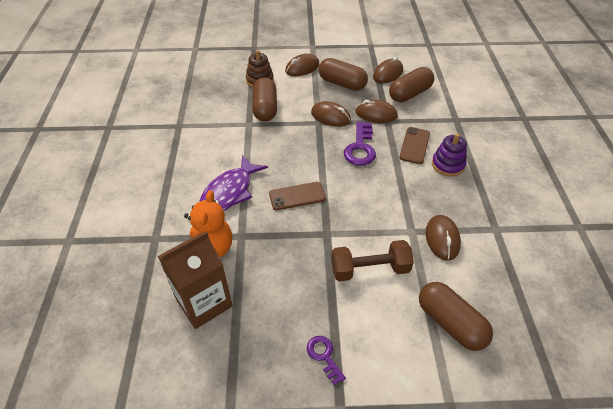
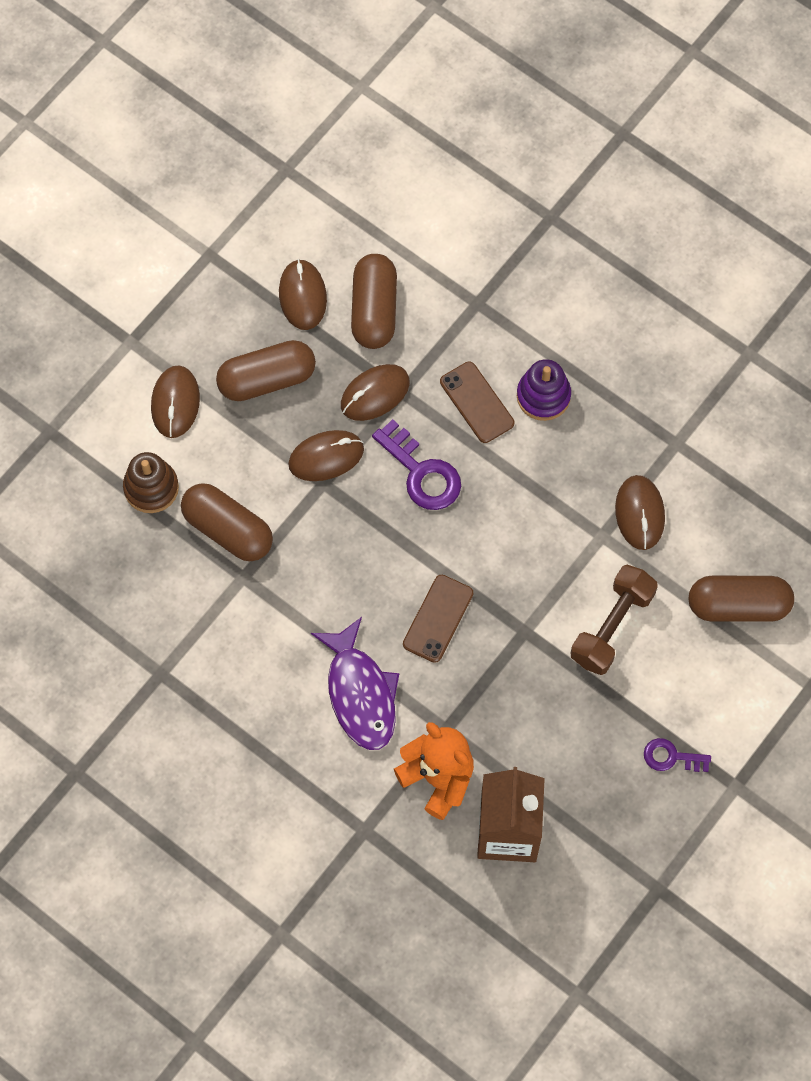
camera: 50 degrees left, 20 degrees up
(442, 239) = (639, 513): brown mouse -> brown mouse turned 45 degrees clockwise

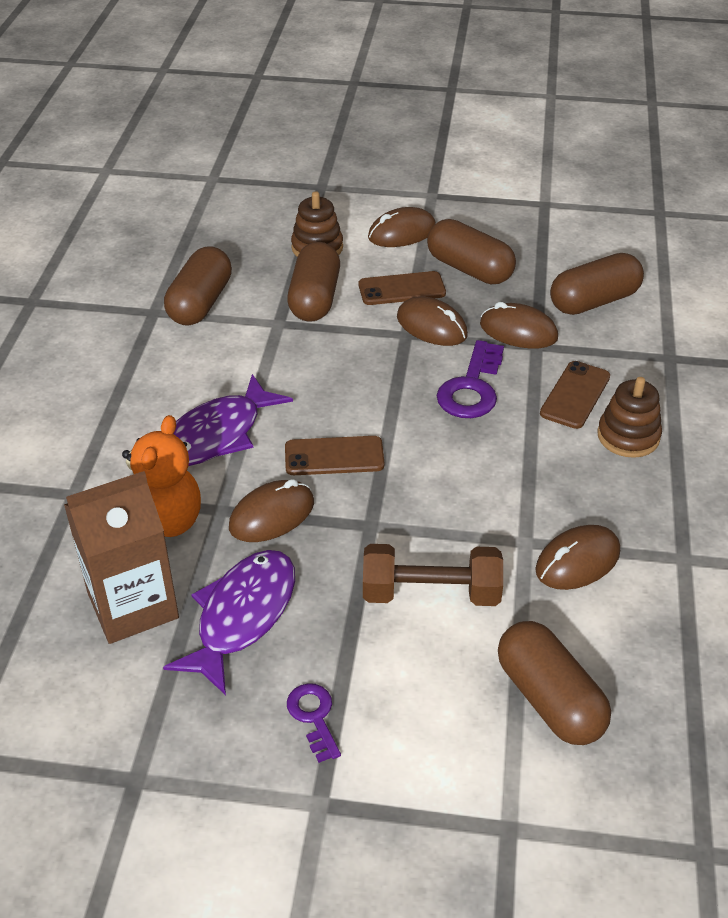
camera: 60 degrees right, 25 degrees down
(173, 628) = (200, 303): none -> brown capsule
(259, 451) = (401, 289): none -> brown phone
(302, 296) = (562, 260): brown mouse -> brown mouse (272, 515)
(543, 396) = (628, 436): purple stacking toy -> brown stacking toy
(561, 762) = (242, 616): none -> purple fish

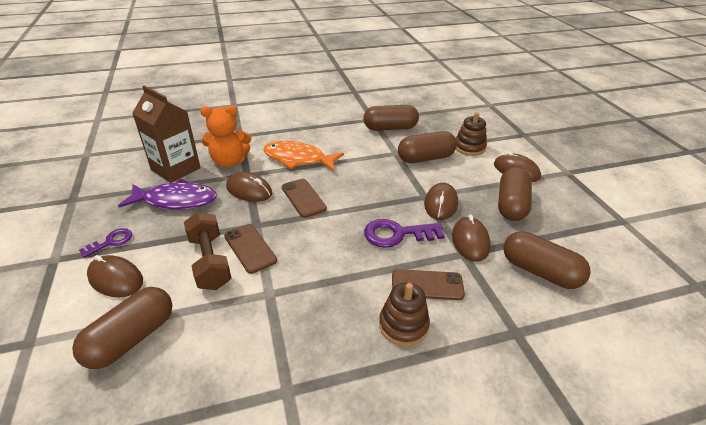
camera: 65 degrees right, 5 degrees down
(217, 435) = (298, 159): purple fish -> orange fish
(401, 289) = (464, 184): brown phone -> brown phone (250, 248)
(577, 561) = (260, 325): brown mouse -> brown mouse (116, 279)

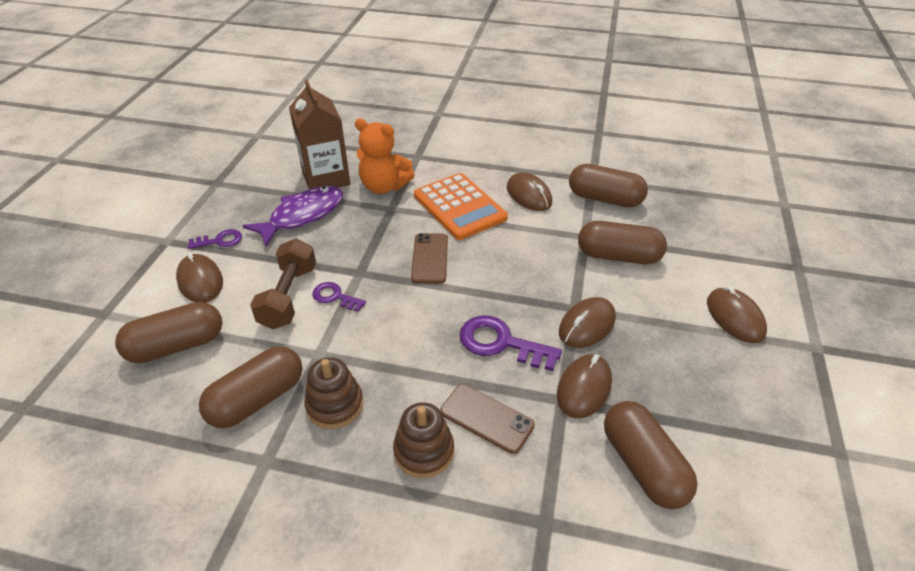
camera: 30 degrees right, 5 degrees up
(176, 200) = (302, 216): purple fish -> purple fish turned 75 degrees counterclockwise
(249, 190) = (380, 228): brown mouse -> brown mouse (529, 195)
(250, 248) = (335, 297): brown phone -> purple key
(298, 159) = (460, 207): orange fish -> orange calculator
(469, 147) = (694, 260): brown stacking toy -> brown stacking toy (335, 405)
(511, 205) = (683, 362): brown capsule -> brown capsule (257, 399)

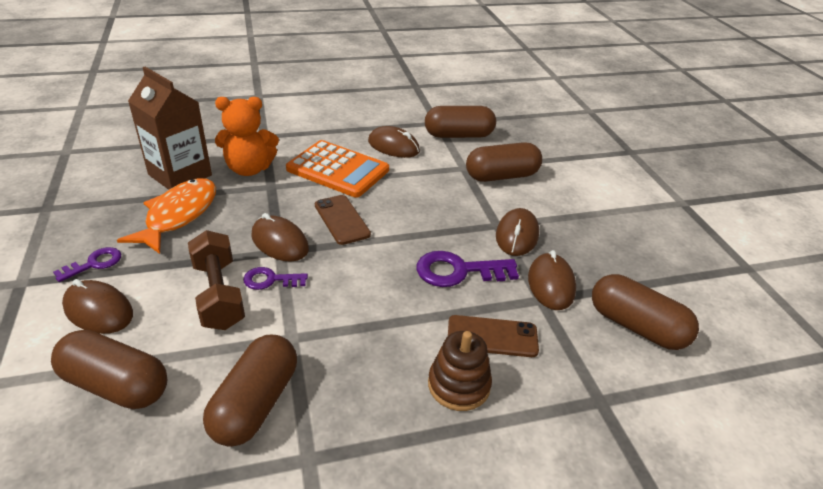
camera: 30 degrees left, 5 degrees down
(177, 346) = (116, 385): brown capsule -> brown capsule turned 75 degrees clockwise
(302, 216) = (178, 215): purple fish -> orange fish
(335, 405) = (343, 377): brown stacking toy -> none
(734, 317) = (617, 198): brown mouse -> brown mouse (279, 242)

